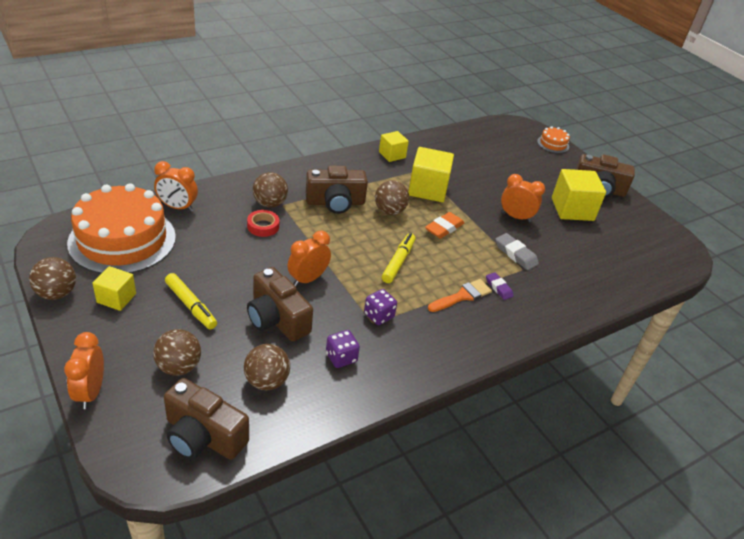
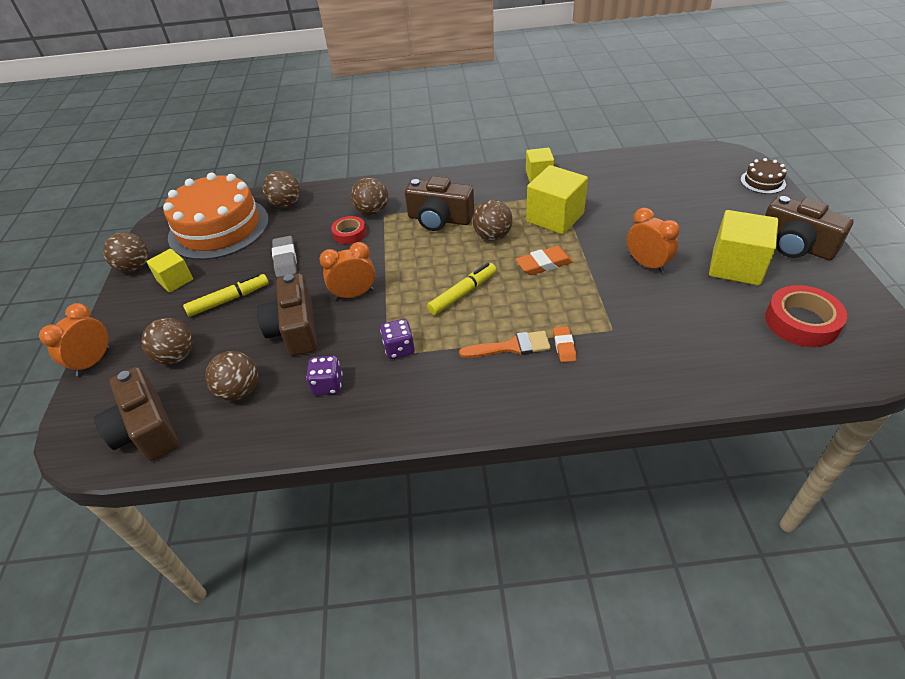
camera: 35 degrees right, 5 degrees up
(177, 207) = (286, 204): orange clock -> brown ball
(191, 306) = (229, 300): yellow marker -> yellow marker turned 105 degrees counterclockwise
(498, 288) = (564, 346): purple eraser -> orange eraser
(515, 254) = (615, 310): grey eraser -> grey eraser (285, 259)
(553, 144) = (762, 181): orange cake -> brown cake
(631, 241) = (801, 322): none -> red tape

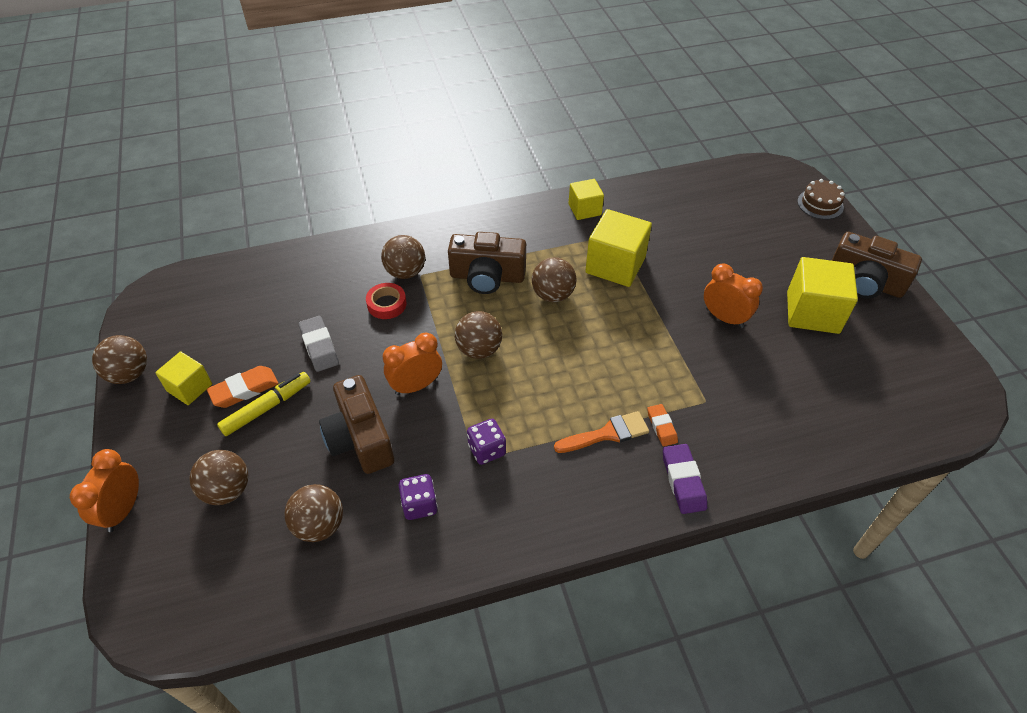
camera: 15 degrees left, 5 degrees up
(147, 430) = (224, 589): brown camera -> none
(219, 228) = (221, 309): orange cake -> none
(286, 204) = (296, 269): brown ball -> brown ball (479, 349)
(463, 293) = (539, 372): yellow marker -> none
(544, 264) = (617, 327): orange eraser -> orange eraser (244, 390)
(573, 393) = (683, 481): none -> purple eraser
(801, 322) = (885, 373): red tape -> none

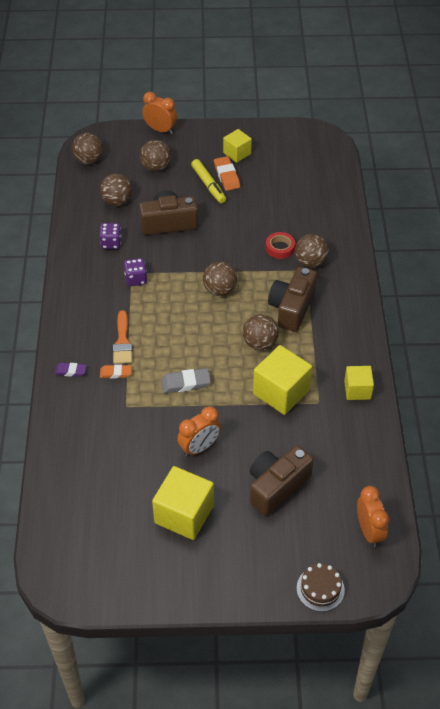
camera: 105 degrees right, 0 degrees up
(129, 374) = (257, 129): brown ball -> brown ball (88, 160)
(319, 346) = (251, 211): grey eraser -> grey eraser (185, 383)
(416, 386) = (200, 253): orange clock -> orange clock (369, 531)
(683, 481) = (70, 371): purple eraser -> purple eraser, size x0.66
(864, 282) = (205, 574): brown camera -> brown camera (276, 486)

